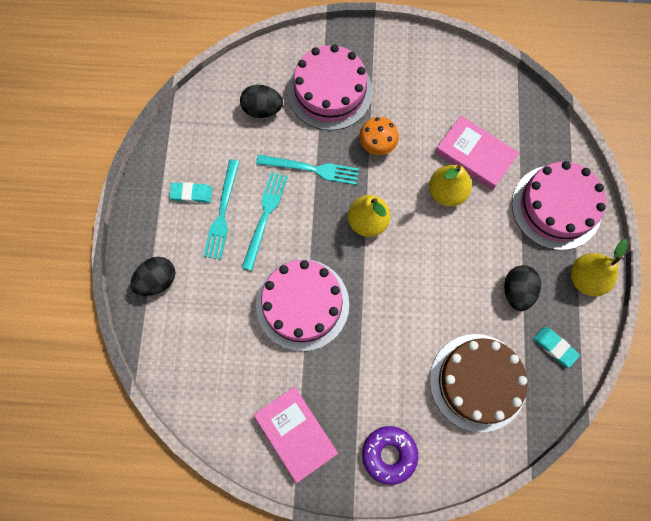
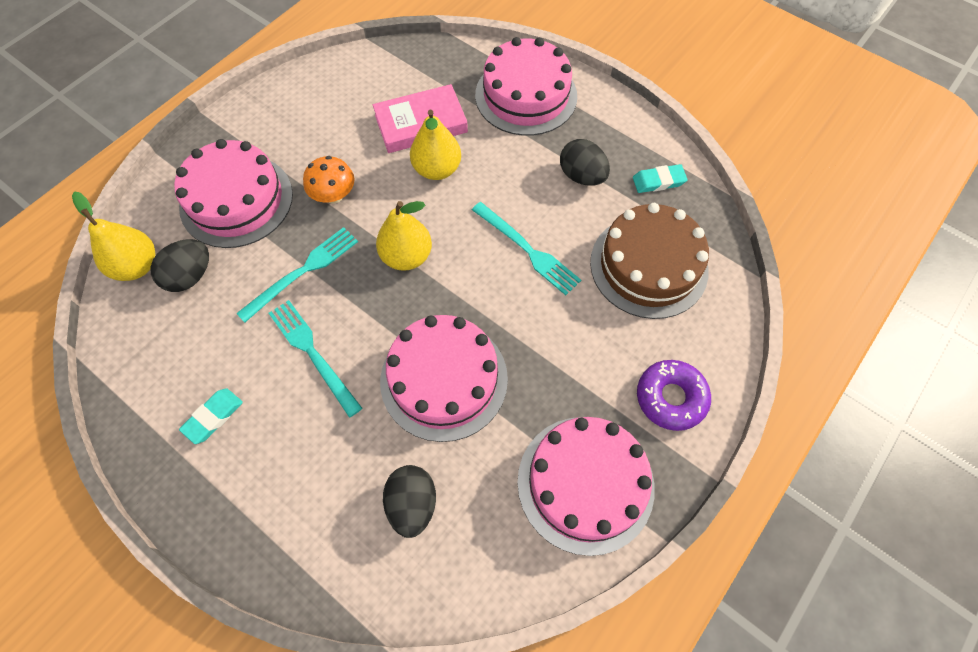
camera: 55 degrees left, 10 degrees down
(157, 280) = (282, 529): black egg -> black egg (412, 504)
(222, 213) = (267, 397): turquoise fork -> turquoise fork (527, 250)
(295, 433) = (585, 483): pink book -> pink cake
(585, 278) = (611, 117): yellow pear -> yellow pear (137, 266)

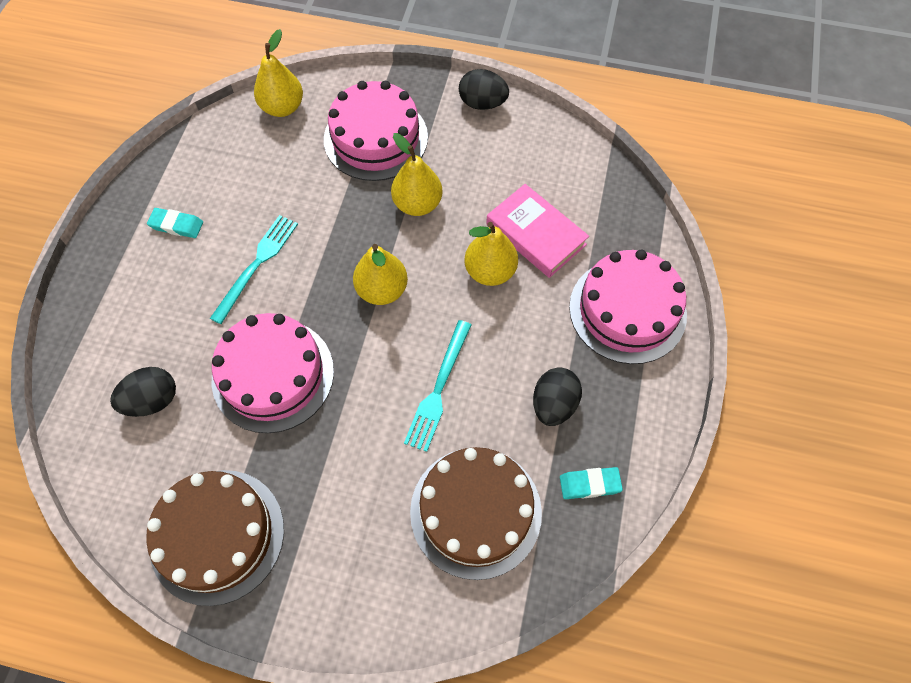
camera: 65 degrees right, 0 degrees up
(190, 276) = (289, 146): black egg -> black egg (482, 103)
(303, 272) = (329, 220): turquoise fork -> none
(334, 195) = (417, 204): orange mushroom -> yellow pear
(585, 483) = (217, 535): pink cake -> brown cake
(658, 181) = (589, 484): turquoise eraser -> turquoise eraser turned 60 degrees counterclockwise
(670, 398) = (333, 586): purple donut -> none

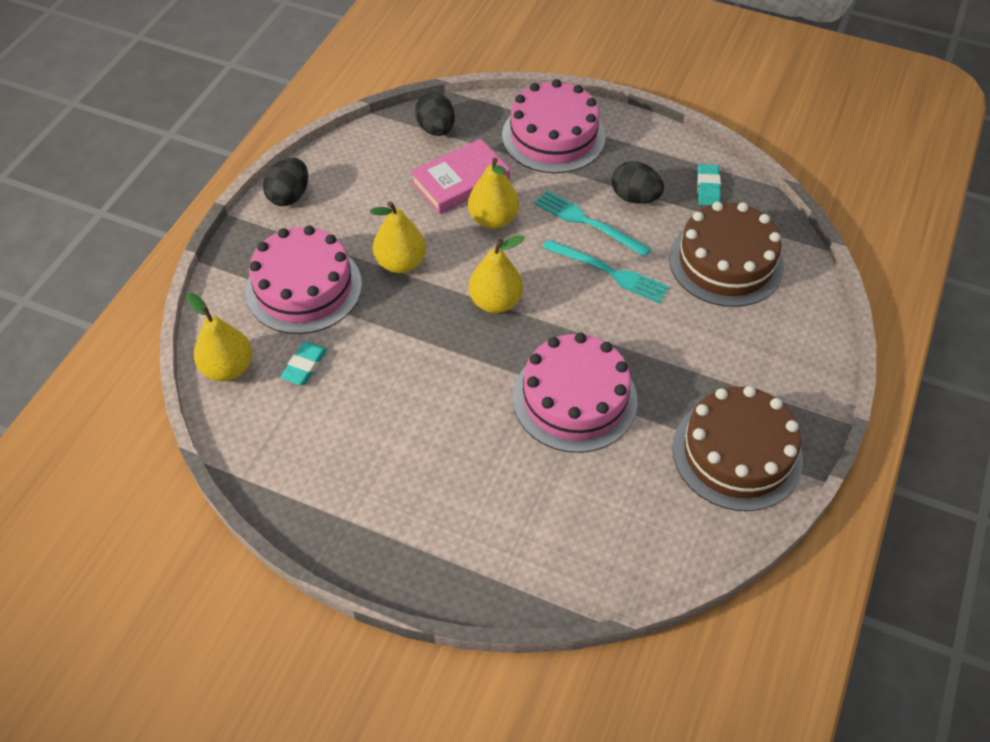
camera: 80 degrees left, 10 degrees down
(152, 400) = (588, 508): black egg -> black egg (436, 129)
(176, 225) = (366, 481): turquoise eraser -> turquoise eraser (305, 366)
(257, 265) = (440, 405): turquoise fork -> turquoise fork (588, 223)

